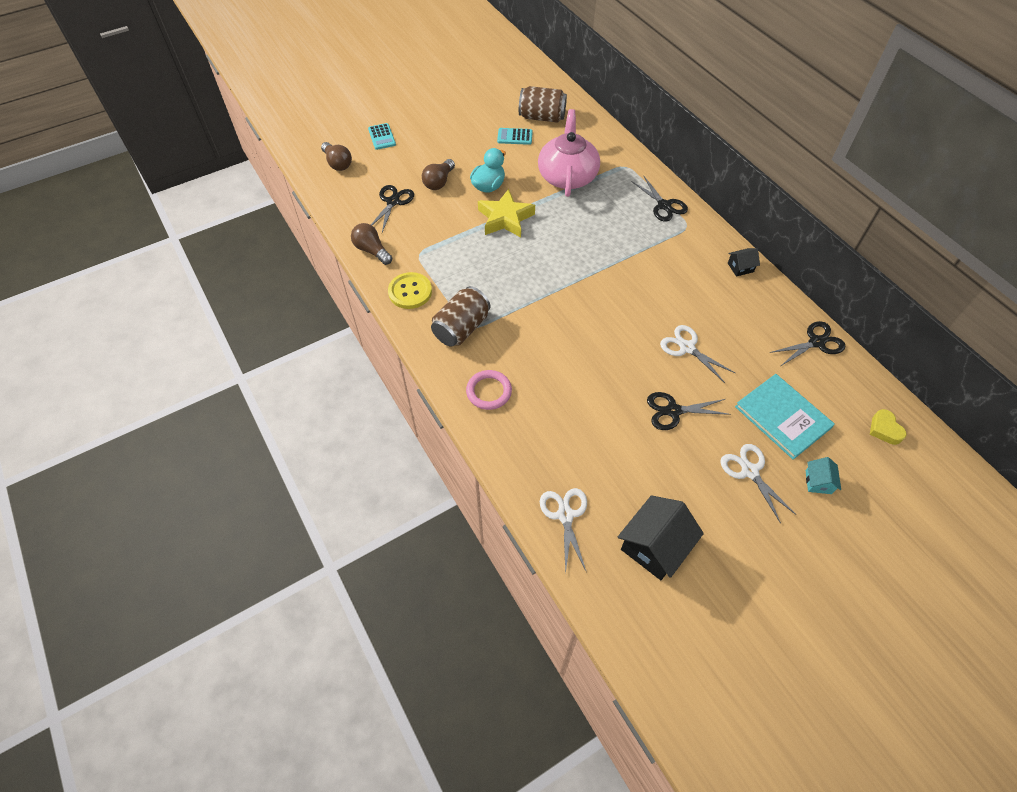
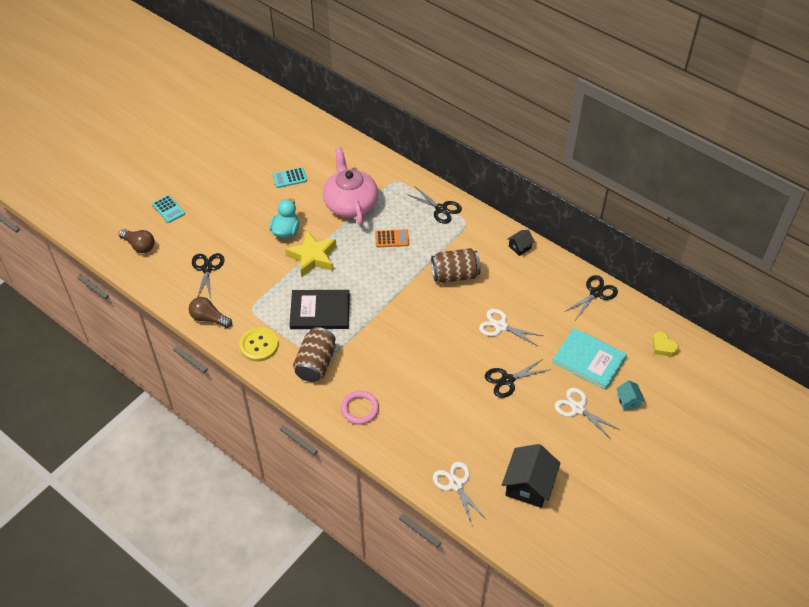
camera: 20 degrees left, 5 degrees down
(439, 182) = (240, 239): brown light bulb -> none
(489, 275) = (320, 311): none -> black book
(542, 117) = (306, 152): brown can -> brown can (455, 275)
(598, 222) = (392, 239): none -> orange calculator

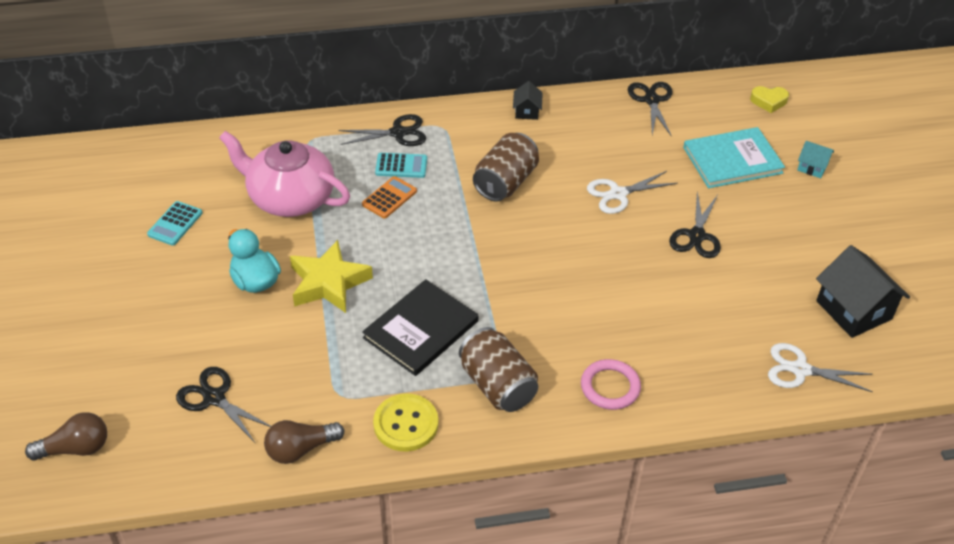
camera: 50 degrees left, 5 degrees down
(168, 209) = (56, 375): turquoise calculator -> turquoise calculator (401, 166)
(578, 408) = (787, 208): white scissors -> none

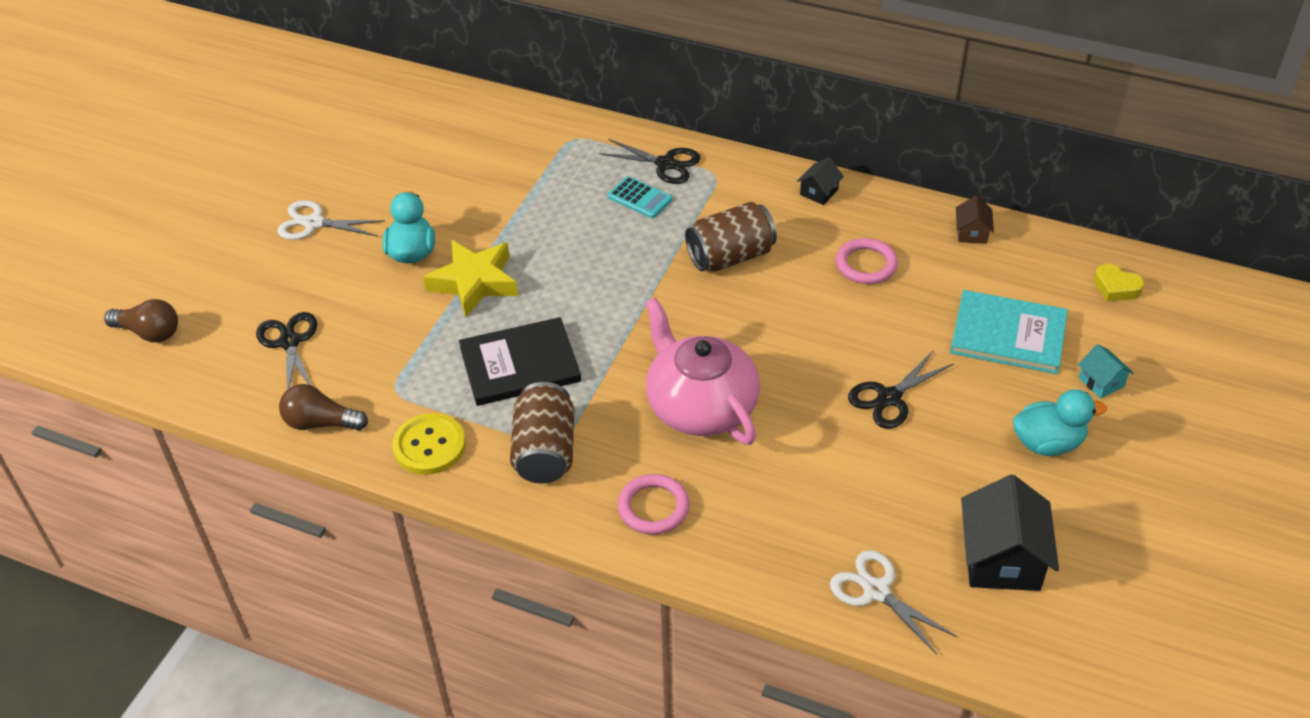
camera: 35 degrees right, 0 degrees up
(175, 224) = (388, 170): turquoise calculator -> none
(290, 198) = (509, 187): pink teapot -> pink teapot (700, 405)
(389, 198) = (601, 225): orange calculator -> none
(603, 150) = (866, 265): none -> pink ring
(618, 194) = (841, 317): white scissors -> white scissors (314, 223)
(651, 100) = (972, 233): black scissors -> brown house
(816, 221) = (1047, 443): none -> turquoise duck

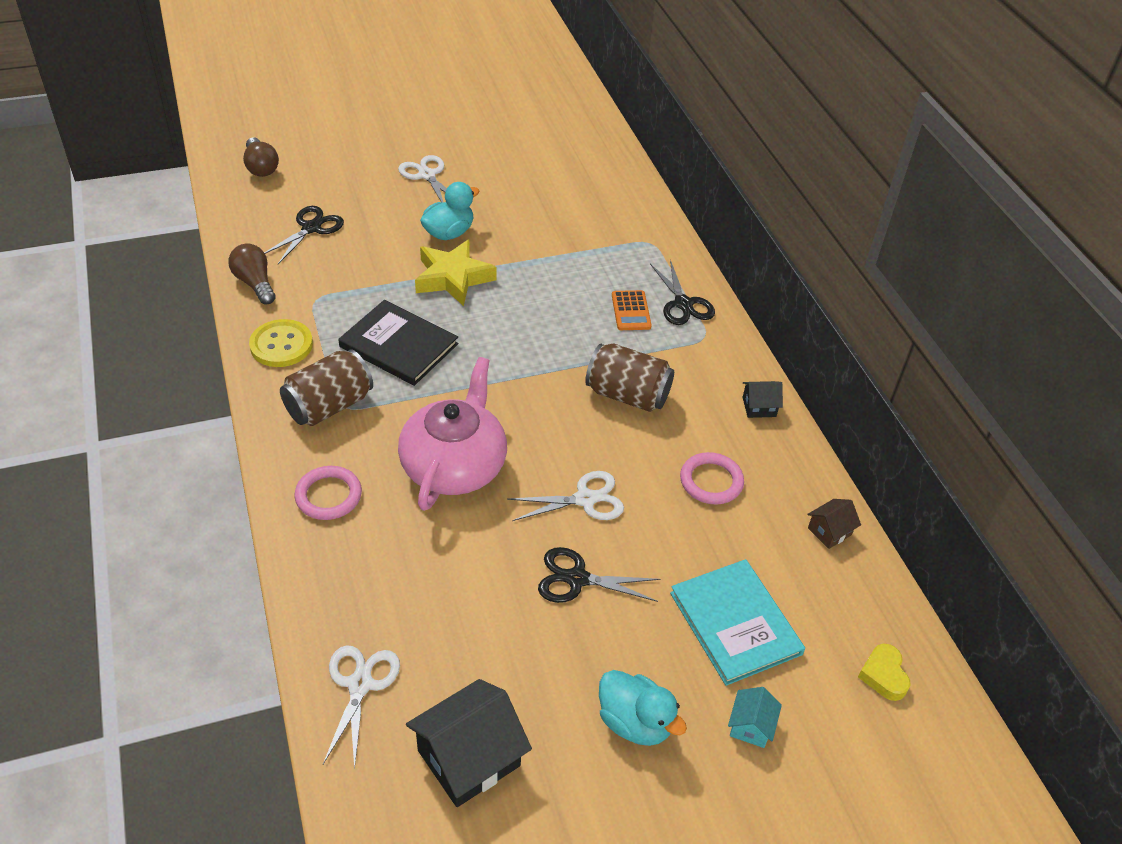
camera: 45 degrees right, 0 degrees up
(640, 198) = (631, 311): turquoise calculator -> orange calculator
(814, 347) = (585, 499): none -> white scissors

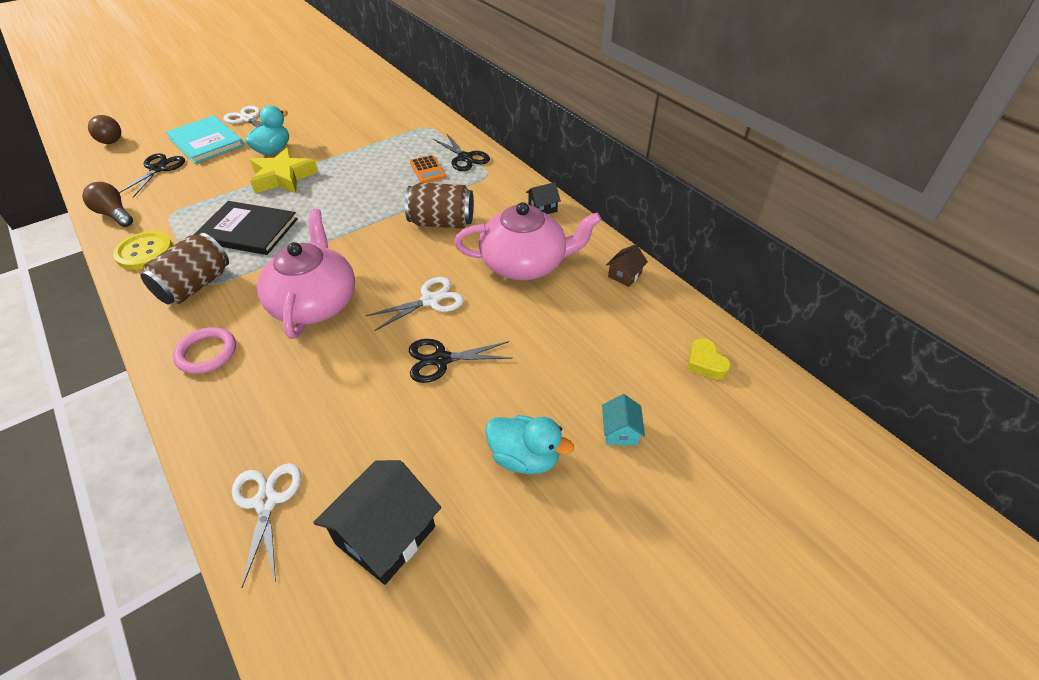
camera: 15 degrees left, 0 degrees up
(711, 481) = (525, 264): pink ring -> pink teapot
(735, 623) = (579, 357): turquoise book -> turquoise book (206, 142)

